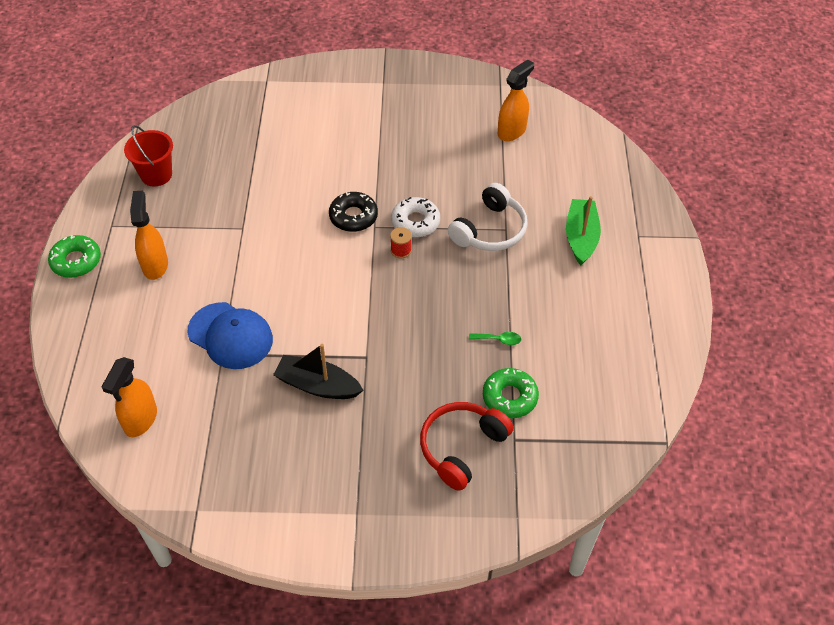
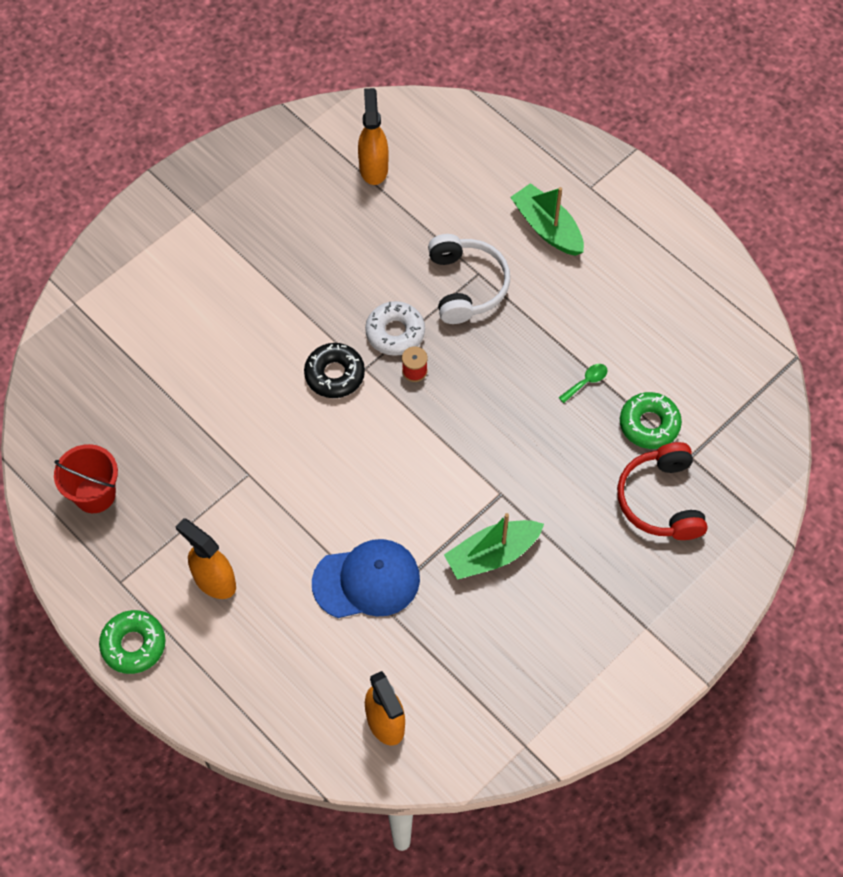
camera: 45 degrees left, 10 degrees up
(318, 385) = (492, 554): black boat -> green boat

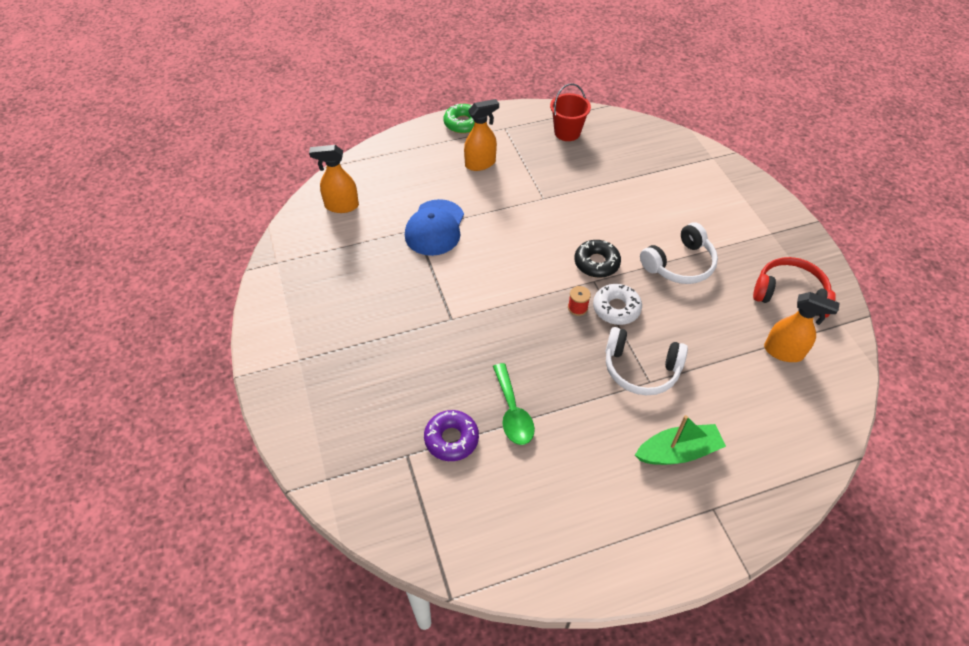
camera: 115 degrees right, 10 degrees down
(292, 290) = (679, 264): none -> white headphones
(492, 554) = (410, 296): green boat -> none
(586, 382) = (513, 412): green spoon -> green spoon, size x1.87
(649, 424) = (451, 439): green donut -> purple donut
(661, 500) = (384, 416): red headphones -> red headphones (790, 294)

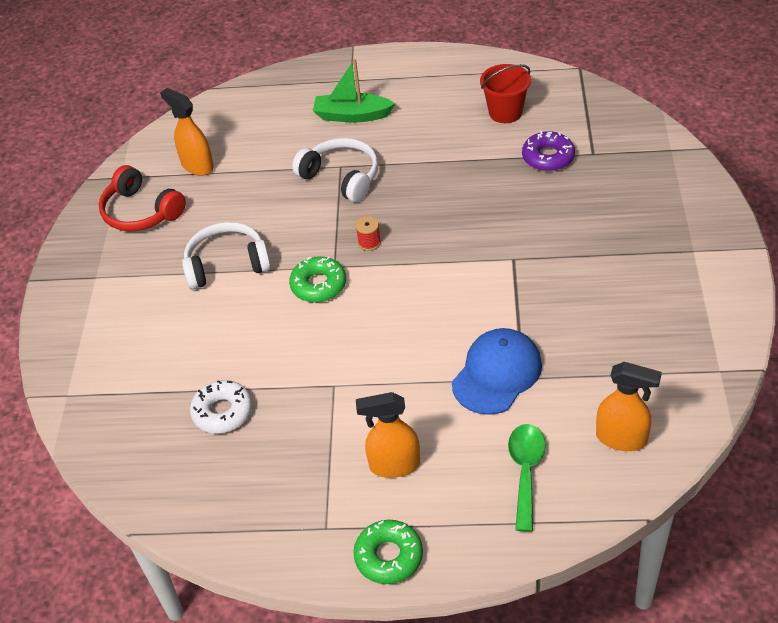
camera: 155 degrees left, 5 degrees down
(513, 412) = (482, 166): green spoon -> green spoon (525, 471)
(567, 132) = (234, 492): red bucket -> red bucket (505, 112)
(596, 263) = (318, 285): black donut -> green donut
(616, 308) = (329, 233): white donut -> white donut (222, 412)

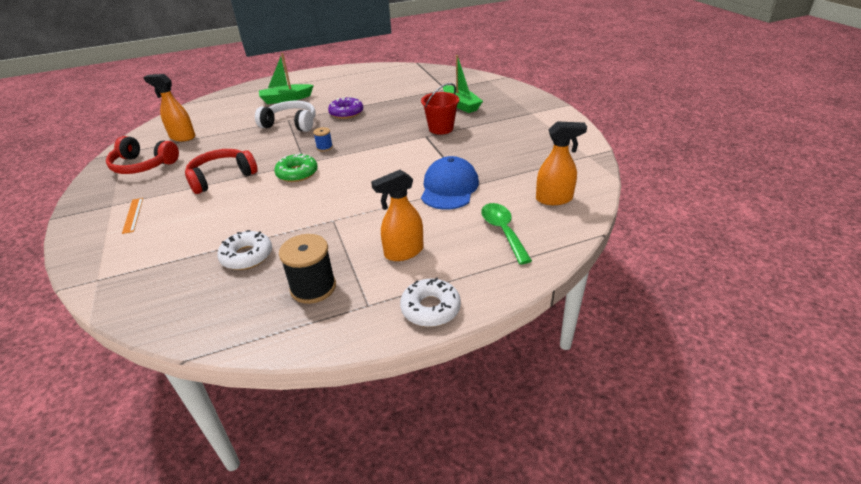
camera: 25 degrees left, 10 degrees down
(116, 302) = (133, 215): none -> orange ruler
(227, 264) = (222, 177): white headphones -> red headphones
(278, 483) = (313, 287): none -> black spool
(369, 242) = (324, 147): red spool -> blue spool
(389, 556) = (430, 308): green donut -> white donut
(505, 112) = (383, 83): red bucket -> red bucket (441, 128)
(548, 157) = (420, 94): purple donut -> purple donut (346, 113)
(597, 200) = (461, 105): none -> green boat

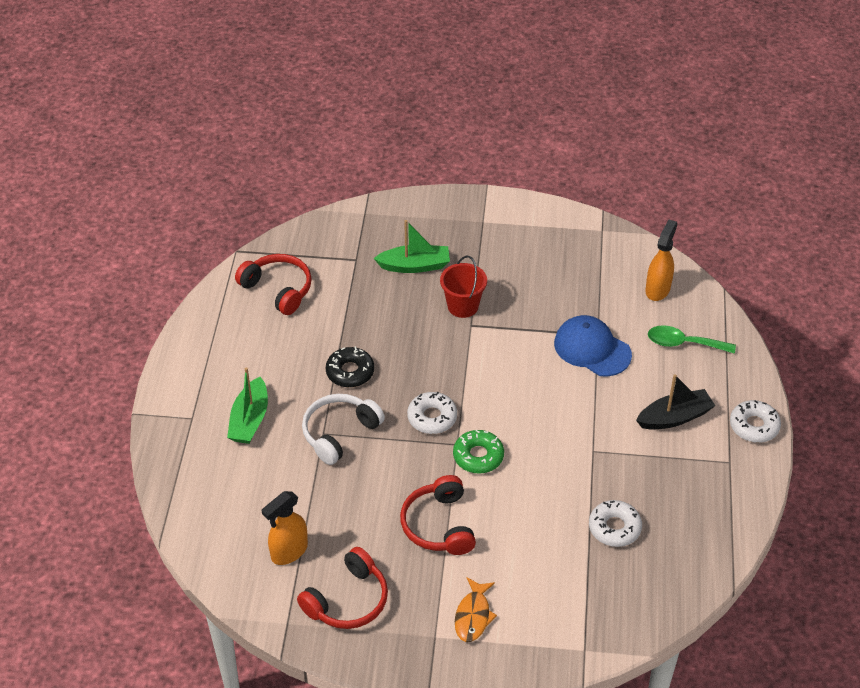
camera: 65 degrees left, 10 degrees up
(133, 215) = (473, 616): orange ruler -> orange fish
(313, 287) = (688, 490): black spool -> none
(324, 147) = (432, 417): blue spool -> white donut
(346, 113) = (350, 372): purple donut -> black donut
(397, 78) = (278, 289): none -> red headphones
(403, 252) = (674, 417): orange spray bottle -> black boat

